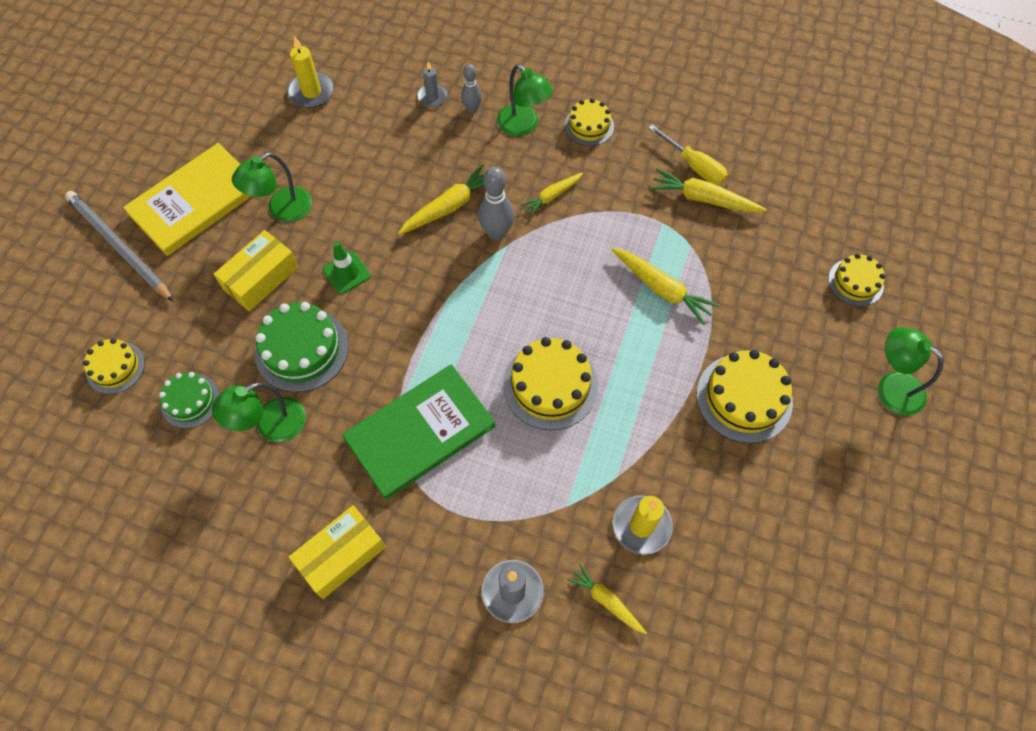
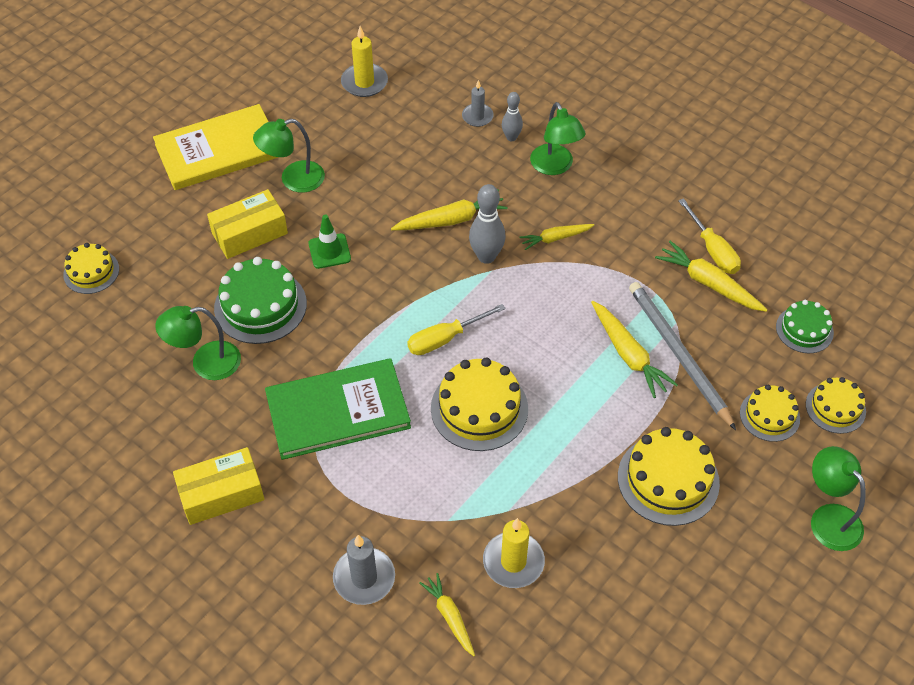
camera: 20 degrees right, 10 degrees down
(119, 247) = (136, 170): grey pencil -> grey pencil (678, 354)
(190, 401) = (144, 319): green cake -> green cake (804, 329)
(491, 327) = (445, 339): none -> yellow screwdriver
(589, 126) = (621, 184): yellow cake -> yellow cake (769, 415)

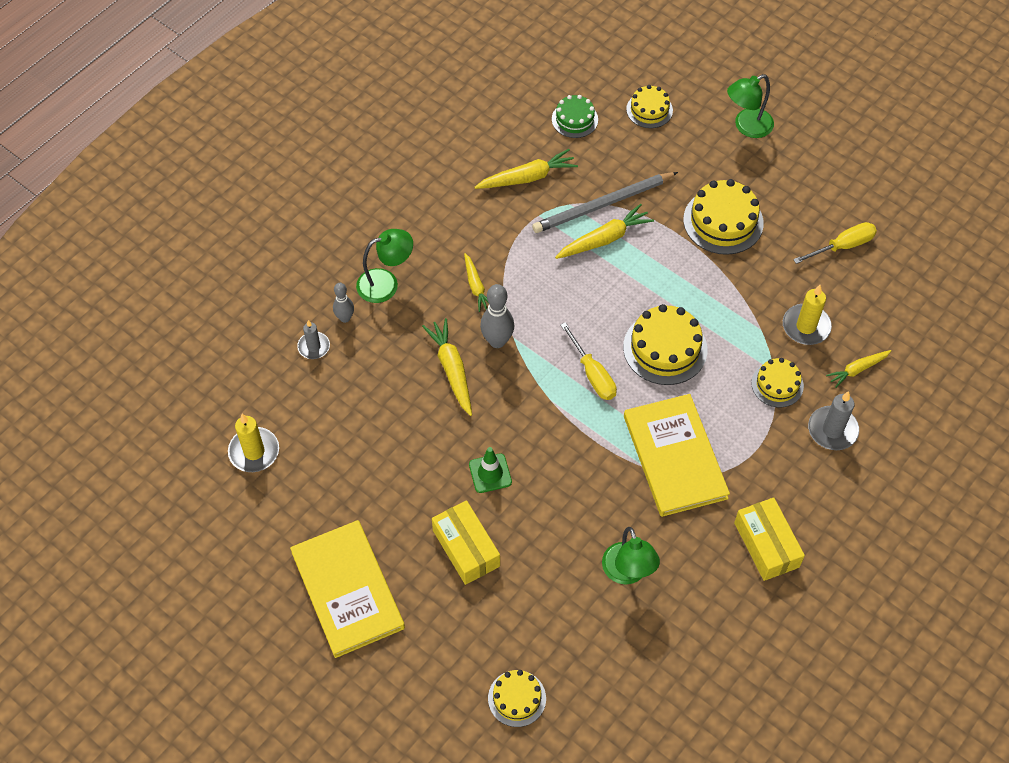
camera: 90 degrees left, 5 degrees up
(260, 306) = (558, 530): green cake -> none
(293, 179) = (393, 512): green lamp -> none
(338, 411) = (675, 457): green book -> yellow book
(709, 283) = (527, 177): yellow carrot -> yellow carrot turned 150 degrees counterclockwise
(713, 250) = (490, 171): yellow screwdriver -> yellow screwdriver (842, 246)
(769, 415) = (659, 151): yellow cake -> yellow cake (777, 384)

